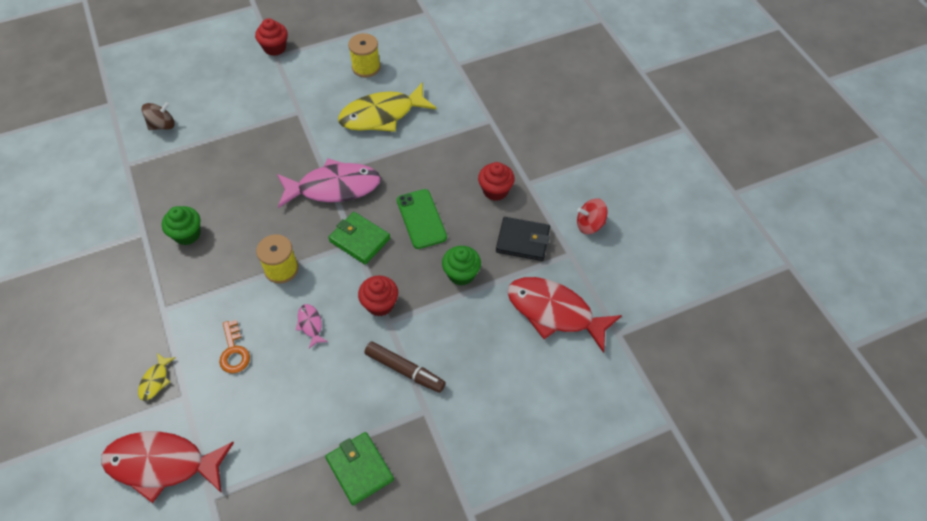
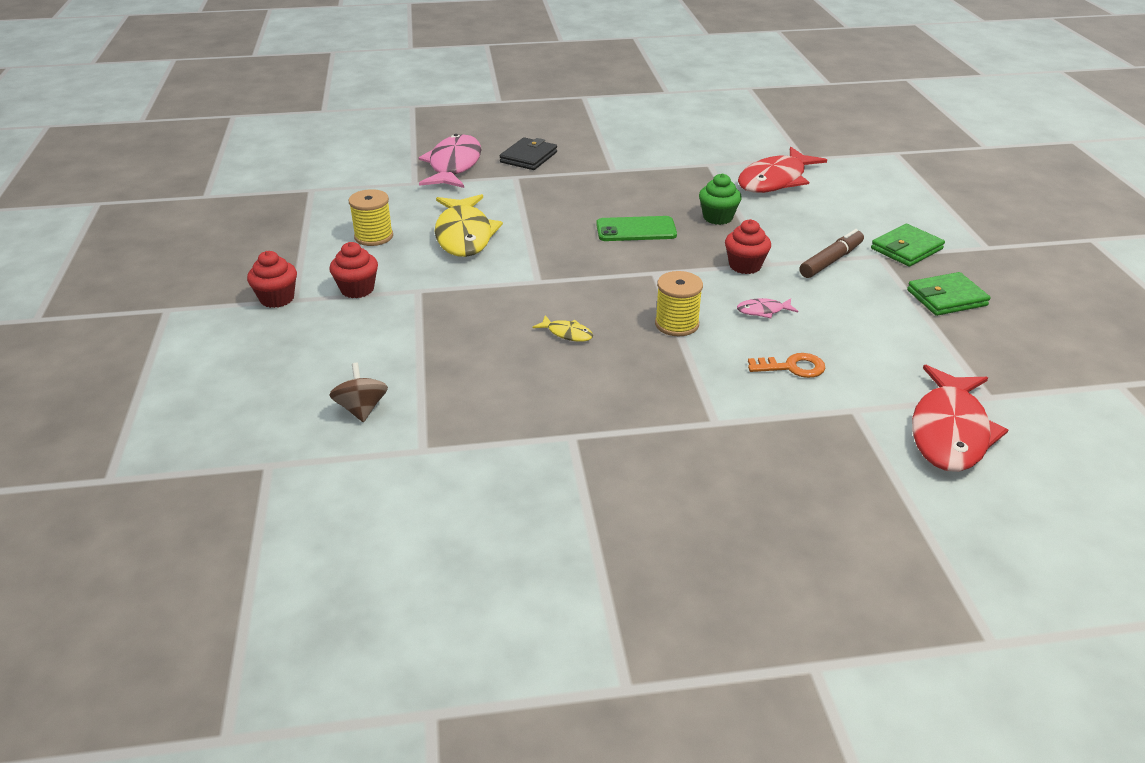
camera: 75 degrees left, 20 degrees down
(155, 381) = (828, 433): yellow fish -> yellow fish (567, 333)
(187, 234) = (592, 395): green cupcake -> none
(334, 187) = (563, 277): pink fish -> pink fish (454, 165)
(359, 240) = (651, 269): green wallet -> green wallet (906, 249)
(495, 190) = (615, 187): red cupcake -> red cupcake (357, 289)
(523, 241) = (686, 182): black wallet -> black wallet (528, 157)
(590, 225) = (678, 151): red spinning top -> none

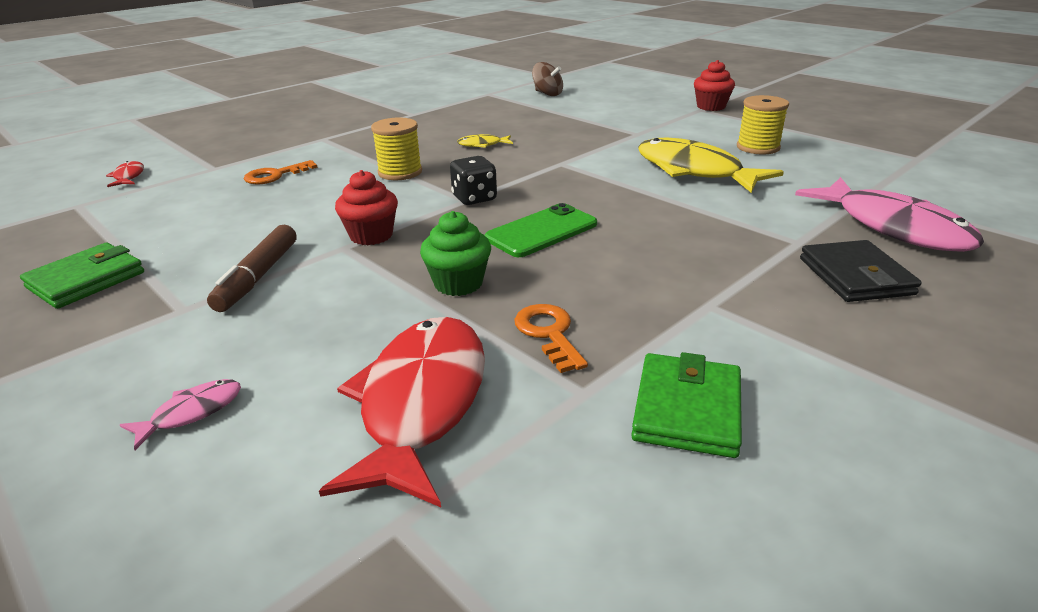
camera: 145 degrees right, 5 degrees down
(357, 289) = (677, 122): red cupcake -> none
(647, 271) = (474, 198): none -> black dice
(699, 184) = (549, 334): none -> orange key
(763, 311) = (323, 203): pink fish -> pink fish (192, 412)
(906, 249) = (131, 336): green wallet -> green wallet (687, 409)
(949, 431) = (128, 177): red fish -> red fish, size x0.43

